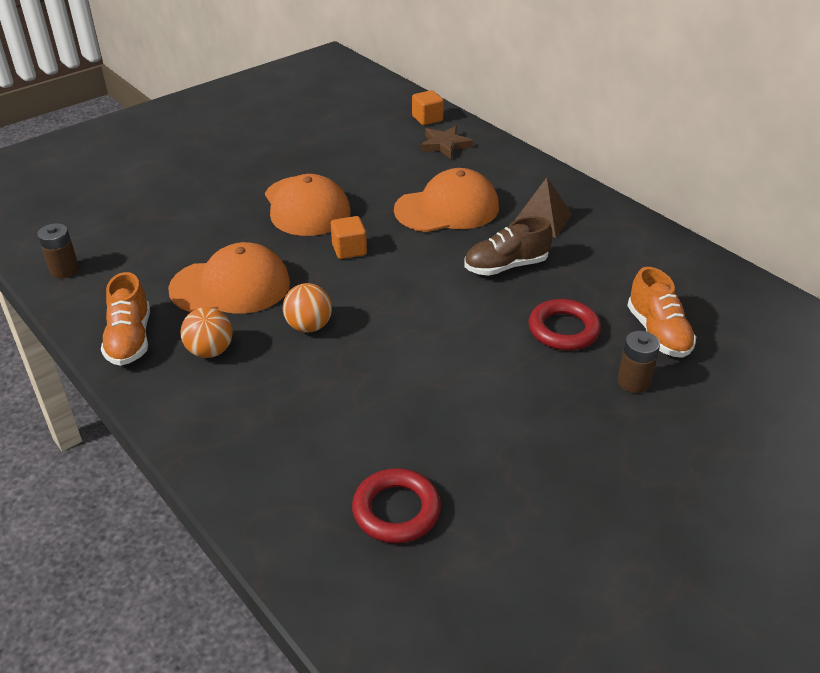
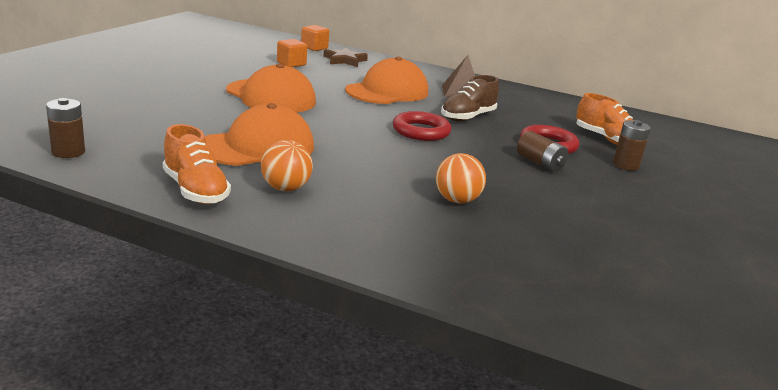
camera: 30 degrees left, 15 degrees down
(309, 326) = (357, 163): orange ball -> orange ball (457, 200)
(349, 250) = (337, 118): orange cube -> orange cube (291, 64)
(396, 510) = (562, 260): red ring -> red ring (421, 131)
(520, 359) = (540, 163): none -> brown battery

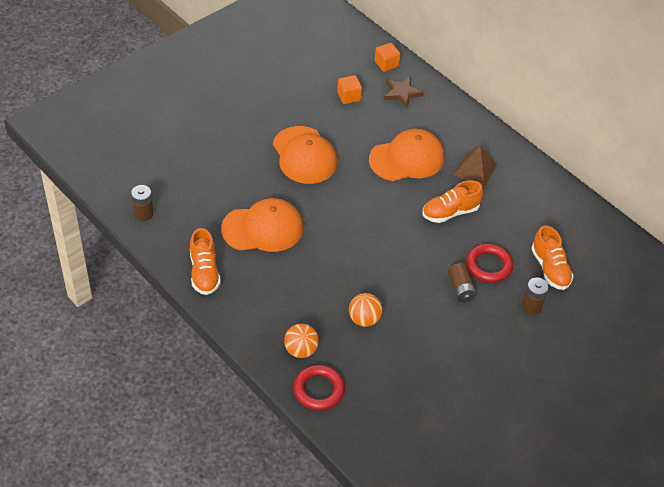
camera: 25 degrees right, 25 degrees up
(285, 188) = (259, 282): orange ball -> orange ball (301, 350)
(421, 131) = (395, 227): red ring -> red ring (318, 390)
(467, 117) = (450, 212): brown shoe -> orange shoe

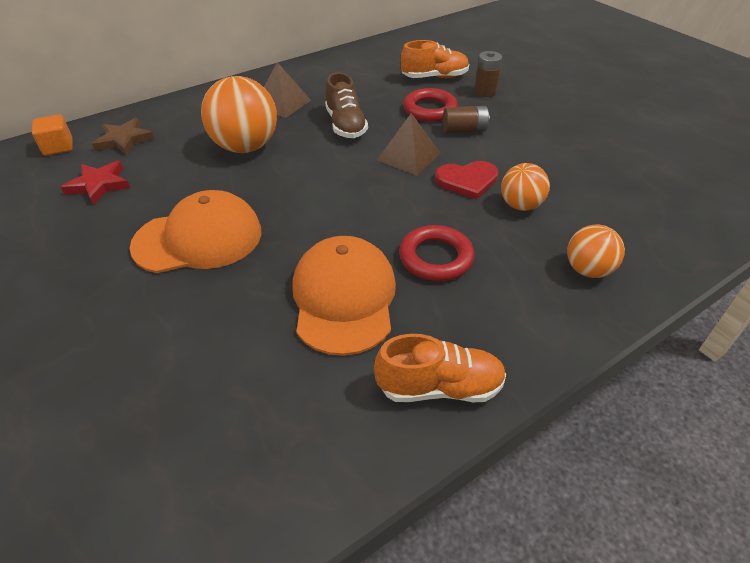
camera: 80 degrees left, 5 degrees down
(143, 213) = (267, 499): brown battery -> none
(318, 390) = (653, 256): red ring -> red ring (436, 258)
(349, 96) = (99, 185): orange cube -> red star
(388, 289) = (467, 181): none -> red heart
(407, 158) = (245, 147): orange cap -> orange ball
(414, 253) = (408, 156): none -> brown pyramid
(450, 212) = (345, 125): orange shoe -> brown shoe

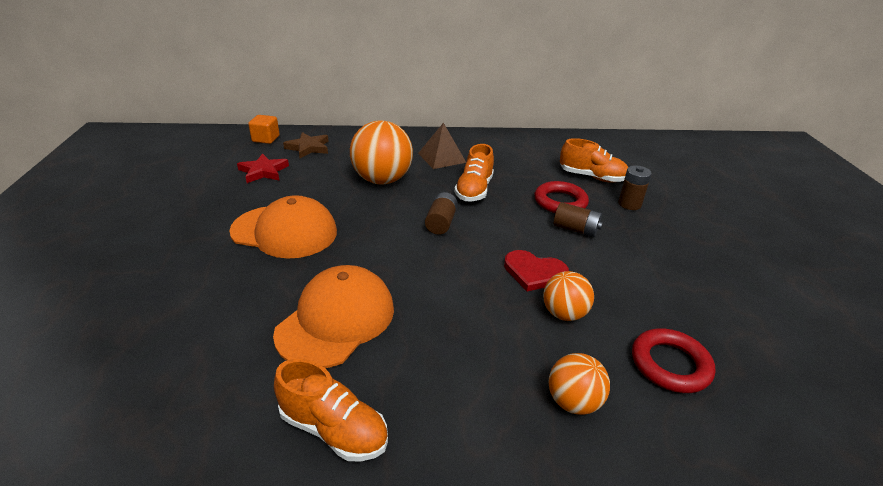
camera: 30 degrees right, 10 degrees down
(345, 125) = (474, 190): brown shoe -> orange shoe
(346, 168) = (441, 223): none -> brown battery
(408, 156) = (502, 233): brown pyramid -> none
(436, 258) = (440, 323): red ring -> red ring (670, 364)

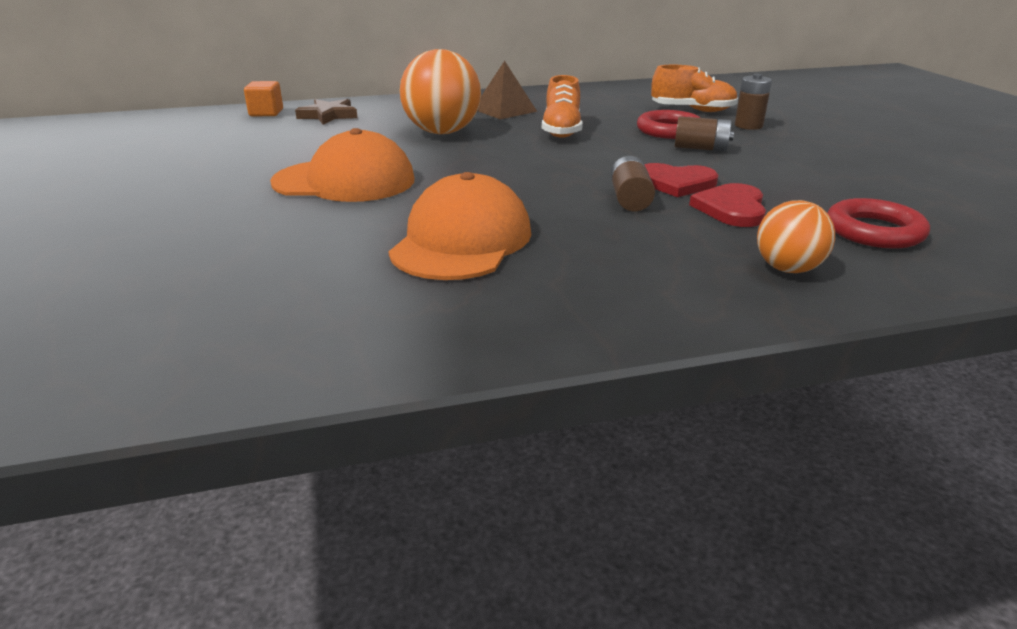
camera: 10 degrees left, 5 degrees down
(263, 171) = (282, 138): red star -> none
(334, 429) = (519, 322): orange shoe -> none
(441, 223) = (539, 157): brown battery -> brown battery (630, 199)
(564, 314) = (731, 208): orange ball -> red heart

